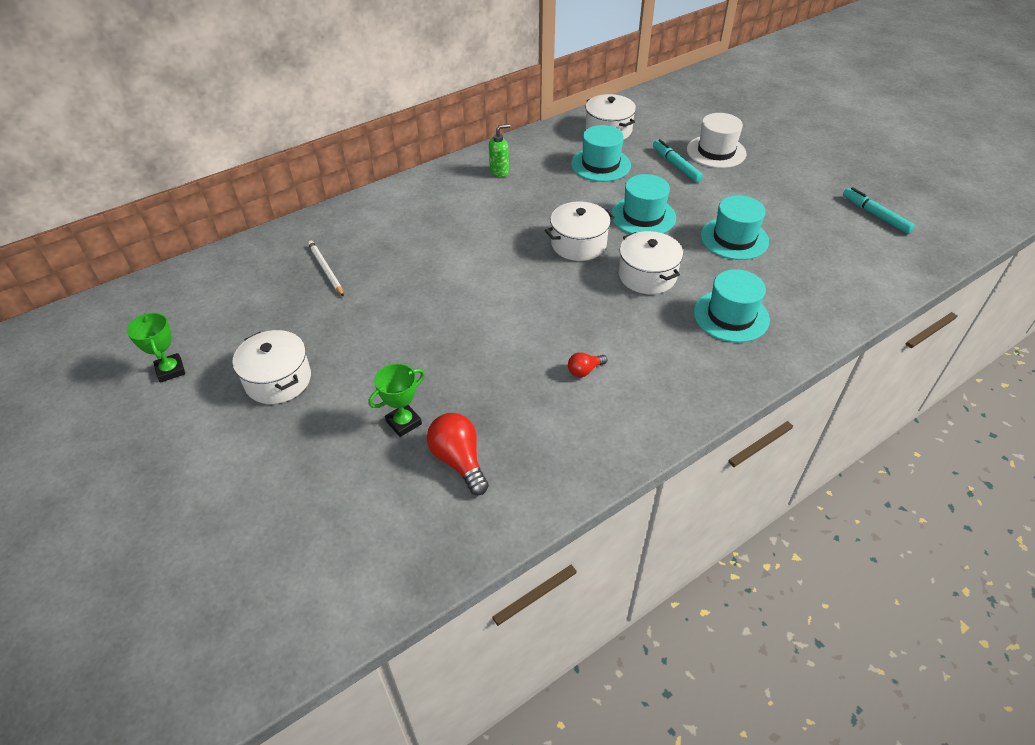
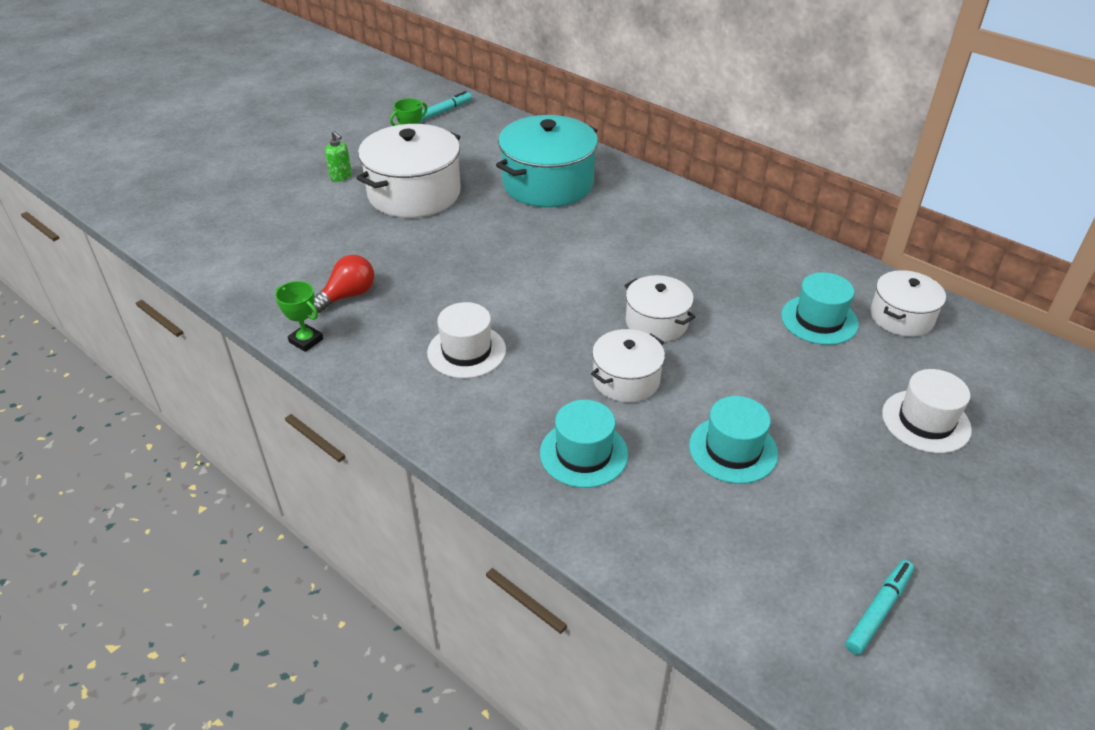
camera: 75 degrees right, 5 degrees down
(278, 380) = (414, 193): white pot -> white pot, size x1.77
(325, 270) = (547, 183): white pencil -> turquoise pot
(404, 422) = (382, 260): green trophy -> green trophy (306, 341)
(499, 171) = (754, 249): green soap dispenser -> green soap dispenser (341, 177)
(584, 370) = (466, 351): red light bulb -> white hat
(643, 216) = (734, 366): turquoise hat -> none
(676, 165) = (863, 385): turquoise marker -> turquoise marker (444, 111)

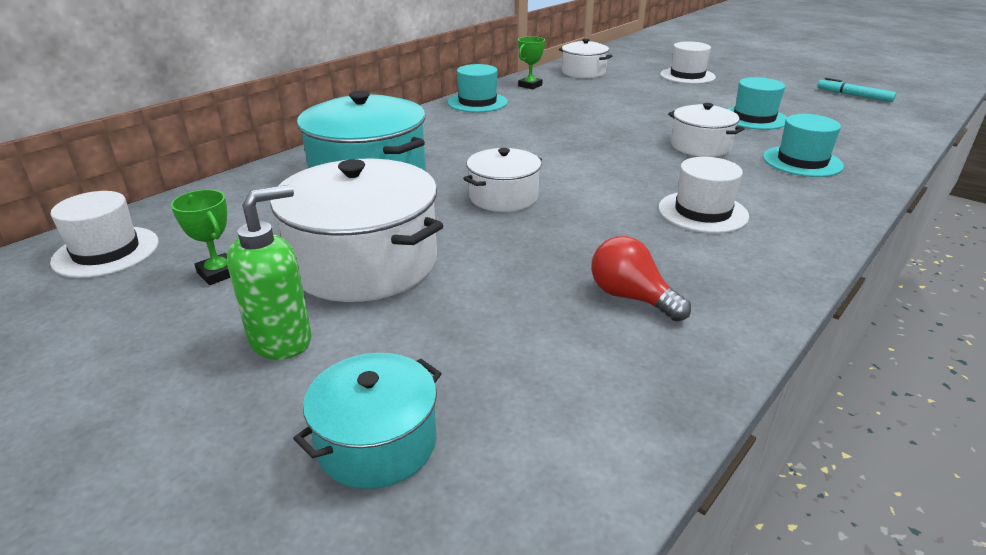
camera: 90 degrees left, 10 degrees down
(256, 210) = (377, 442): none -> turquoise pot
(306, 341) = (745, 322): green trophy -> green trophy (530, 86)
(341, 177) = (282, 340): green soap dispenser -> green soap dispenser, size x1.64
(444, 111) = (106, 252): turquoise marker -> white hat
(656, 322) = (617, 134): white pot -> white pot (503, 197)
(819, 320) = (594, 90): turquoise hat -> turquoise hat (477, 102)

